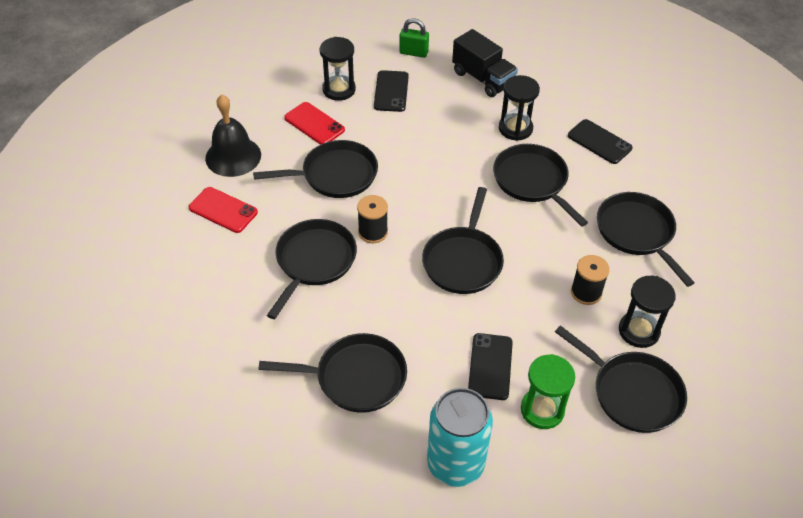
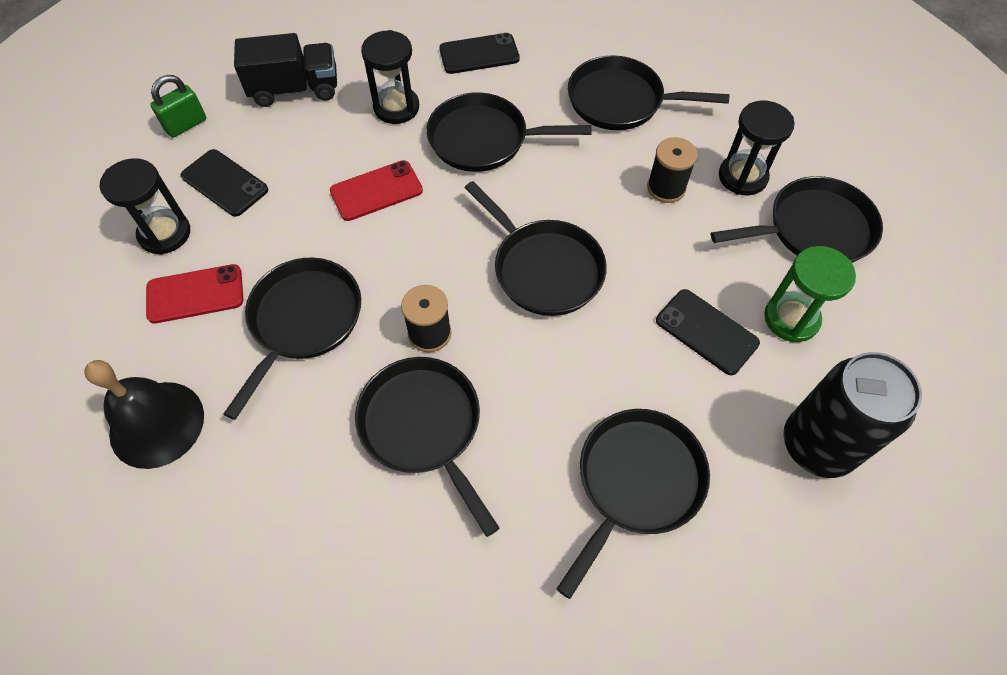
camera: 55 degrees left, 10 degrees up
(223, 210) = (242, 492): red phone -> red phone (376, 191)
(455, 464) = (817, 445): turquoise can -> black can

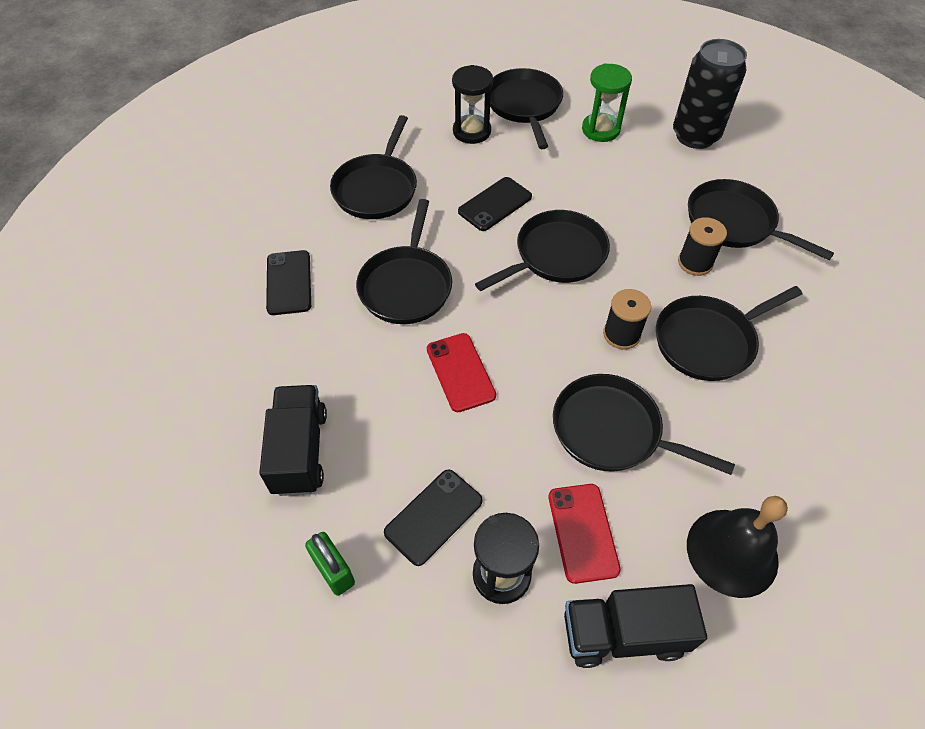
camera: 85 degrees left, 5 degrees down
(96, 324) = (623, 634): none -> black truck
(396, 107) = (349, 354): black hourglass -> none
(666, 188) = (478, 174): black spool -> black spool (695, 262)
(706, 332) = (613, 172): black phone -> black phone (495, 204)

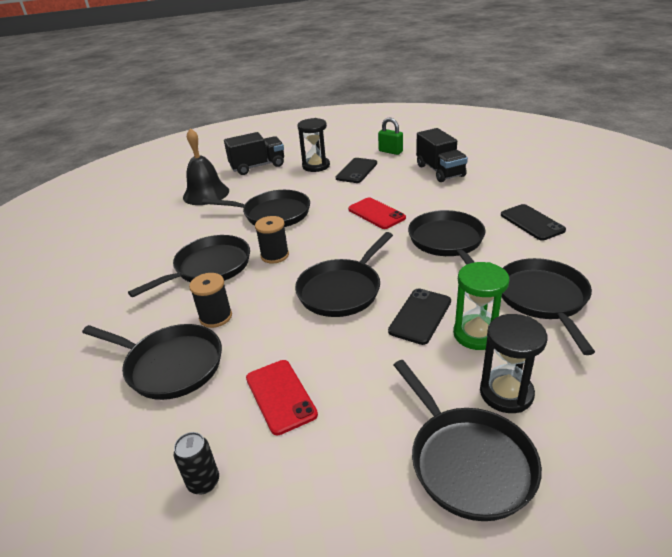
camera: 165 degrees right, 20 degrees down
(583, 532) = (281, 183): red phone -> red phone (280, 396)
(600, 129) = (341, 450): green hourglass -> green hourglass (476, 334)
(695, 136) = (203, 482): black can -> black can, size x0.45

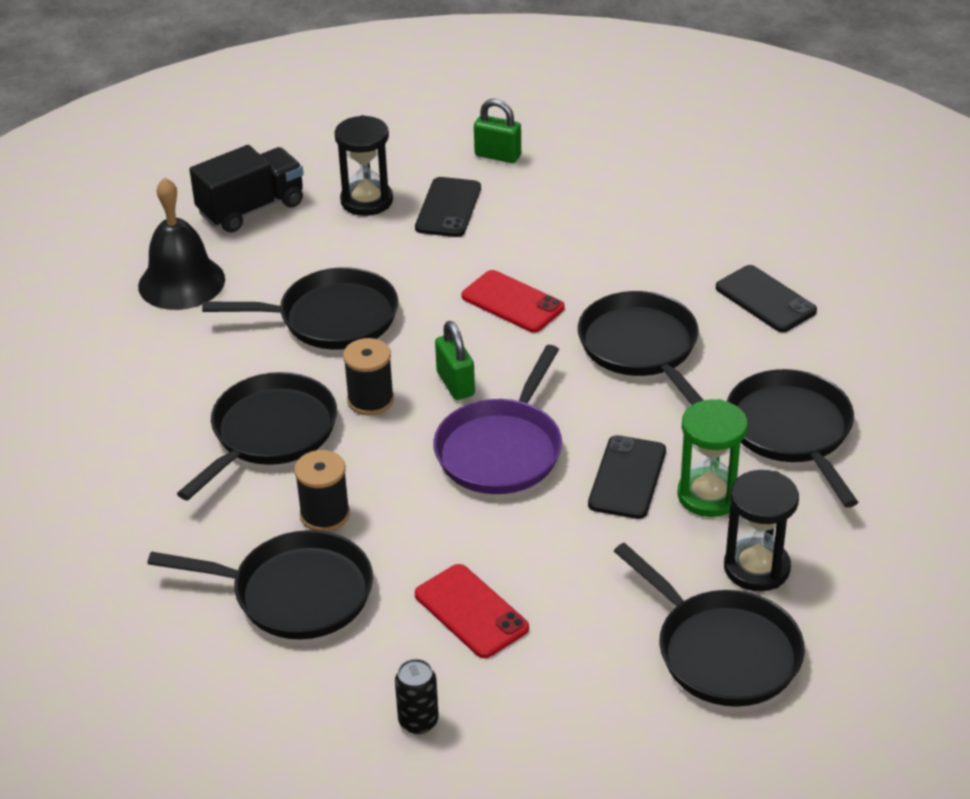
camera: 15 degrees left, 5 degrees up
(328, 251) = (455, 384): none -> green padlock
(342, 290) = (501, 450): black pan -> purple pan
(440, 171) = (599, 198): black truck -> none

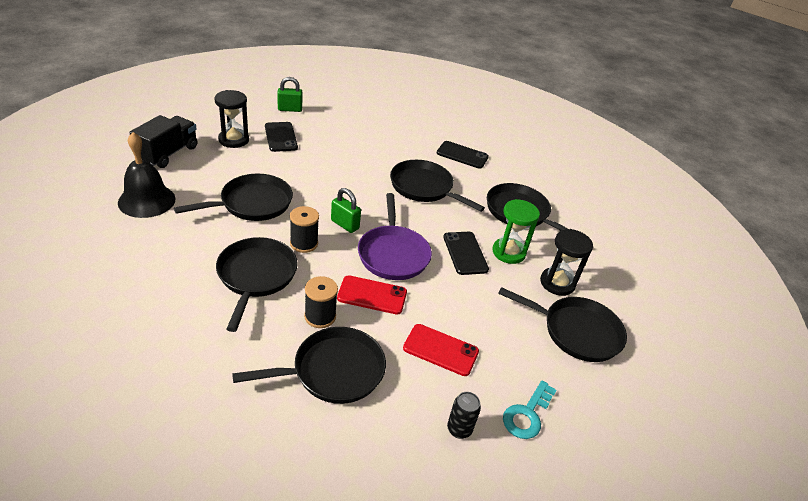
camera: 35 degrees left, 0 degrees up
(512, 302) = (346, 177): red phone -> red phone (372, 295)
(535, 737) = (527, 414): none -> turquoise key

